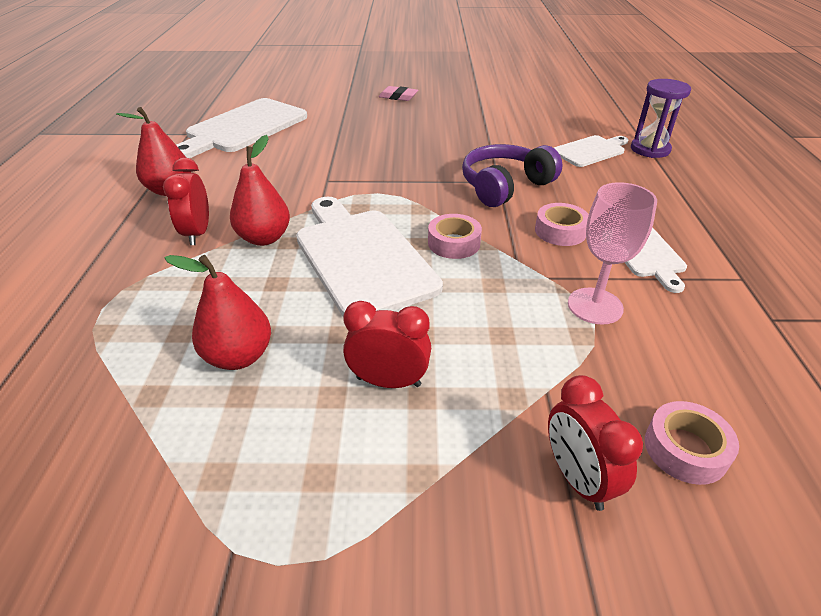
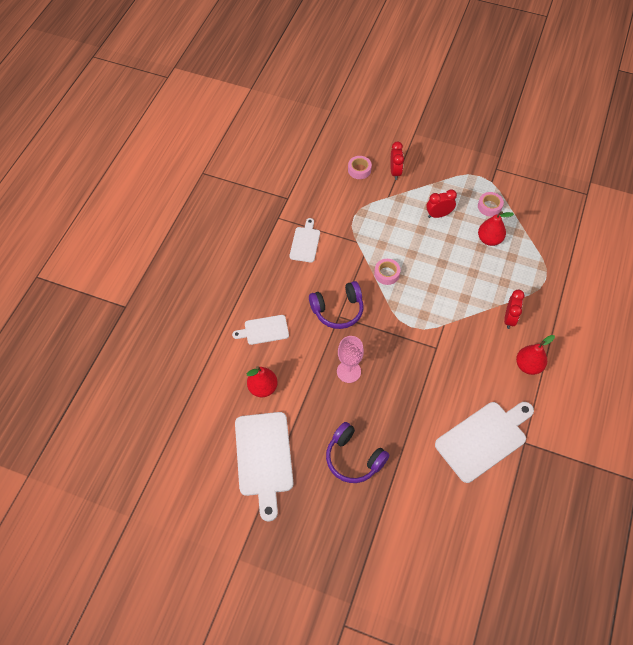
camera: 160 degrees left, 20 degrees up
(264, 238) = (476, 305): red pear -> red pear (263, 388)
(362, 257) = (432, 277): white cutting board -> white cutting board (264, 458)
(388, 381) = (438, 215): red clock -> red clock turned 135 degrees clockwise
(398, 97) = (353, 458): pink eraser -> purple headphones
(560, 231) = (332, 266): pink tape -> pink tape (489, 206)
(595, 306) = (348, 222): pink goblet -> pink goblet (348, 371)
(650, 149) = (227, 320): purple hourglass -> none

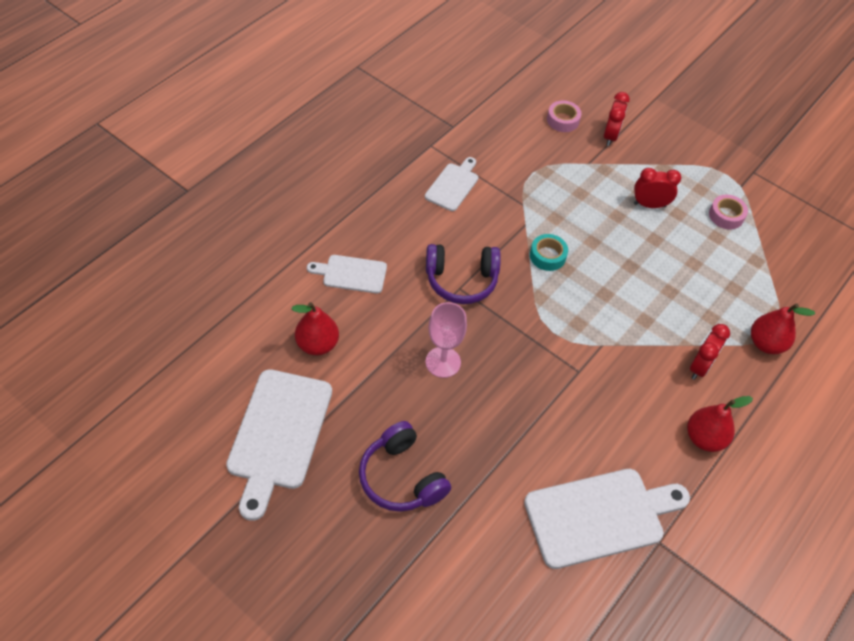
camera: 15 degrees right, 5 degrees down
(386, 274) = (547, 256): pink tape -> turquoise tape
(489, 239) = (710, 256): red pear -> red pear (766, 344)

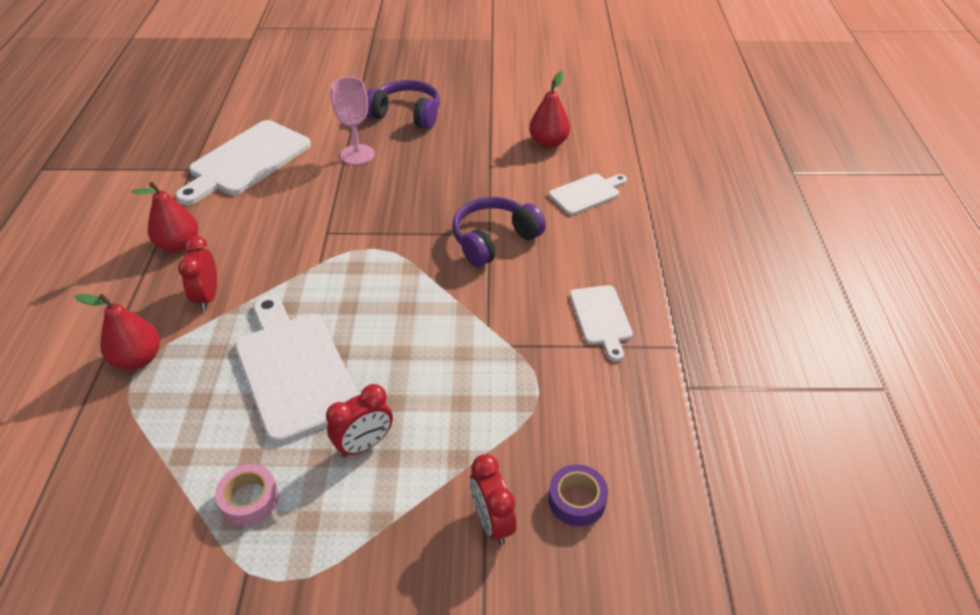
camera: 145 degrees right, 10 degrees down
(278, 434) = (509, 95): white cutting board -> white cutting board (294, 370)
(443, 362) = (446, 180): pink goblet -> pink goblet (357, 155)
(547, 256) = (435, 308): turquoise tape -> none
(563, 120) = (577, 500): pink tape -> purple tape

